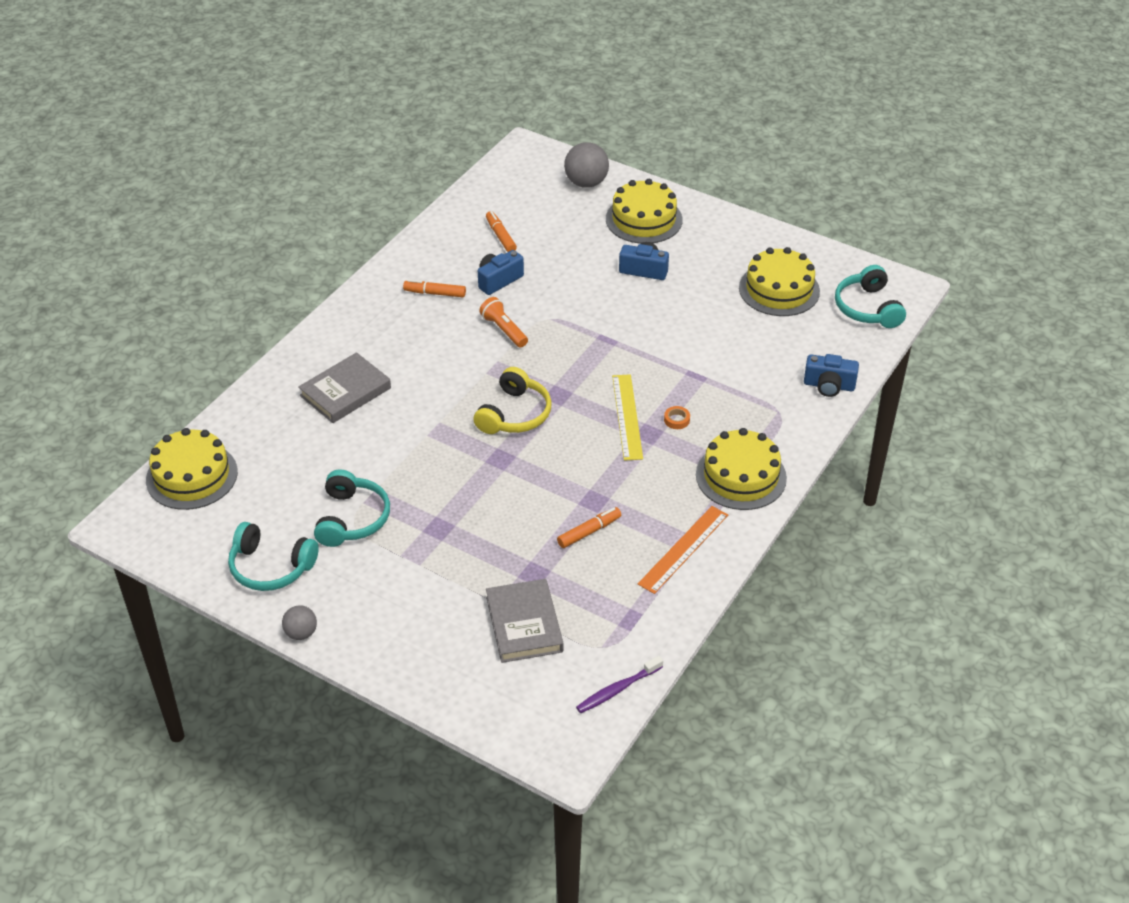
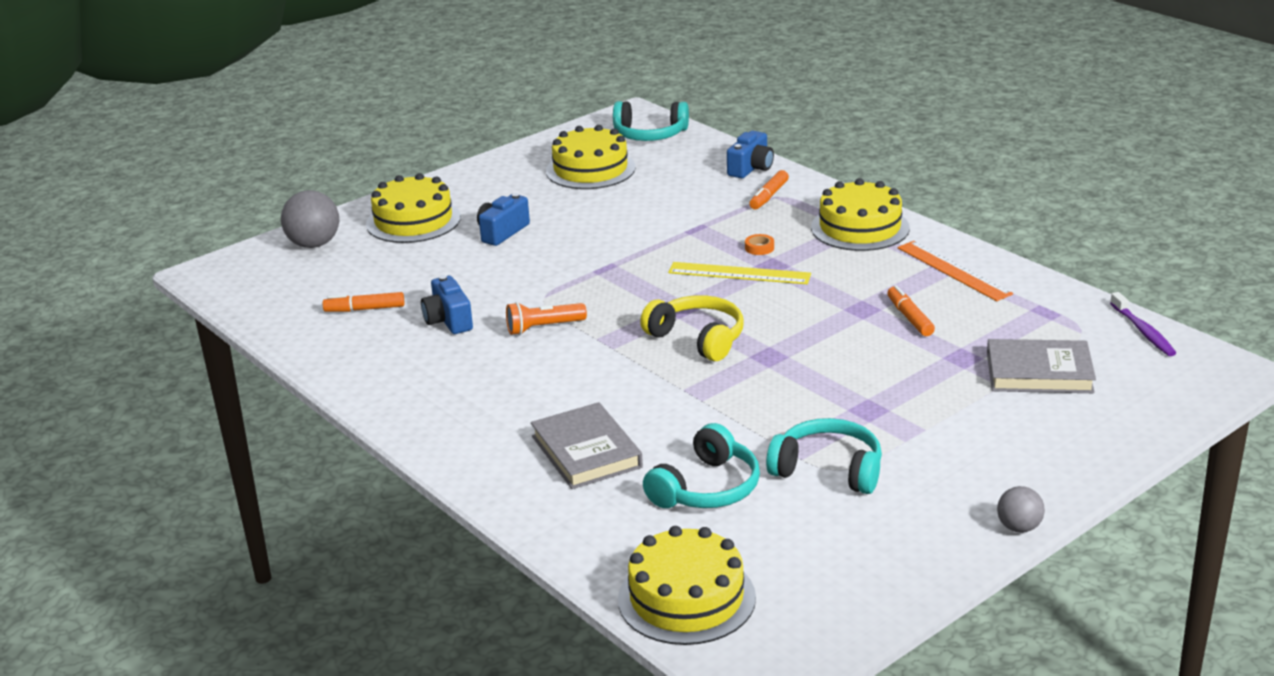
camera: 70 degrees left, 15 degrees down
(270, 567) = (894, 542): turquoise headphones -> turquoise headphones (707, 488)
(435, 293) = (438, 366): orange marker -> orange marker (768, 196)

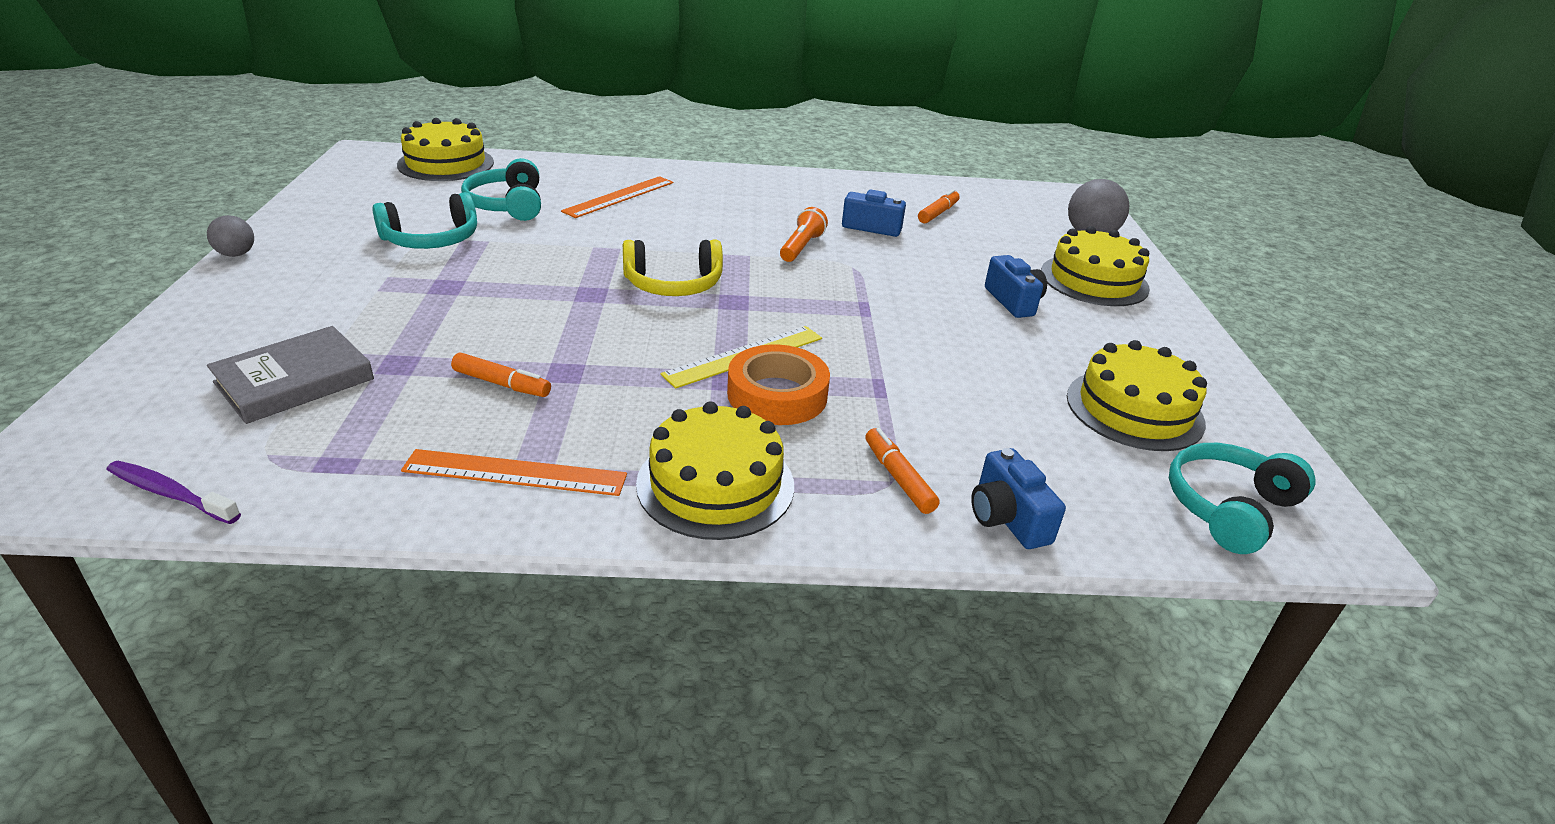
camera: 125 degrees right, 5 degrees up
(586, 452) = (619, 196): grey book -> orange ruler
(759, 248) = (777, 395): orange tape -> orange tape, size x2.49

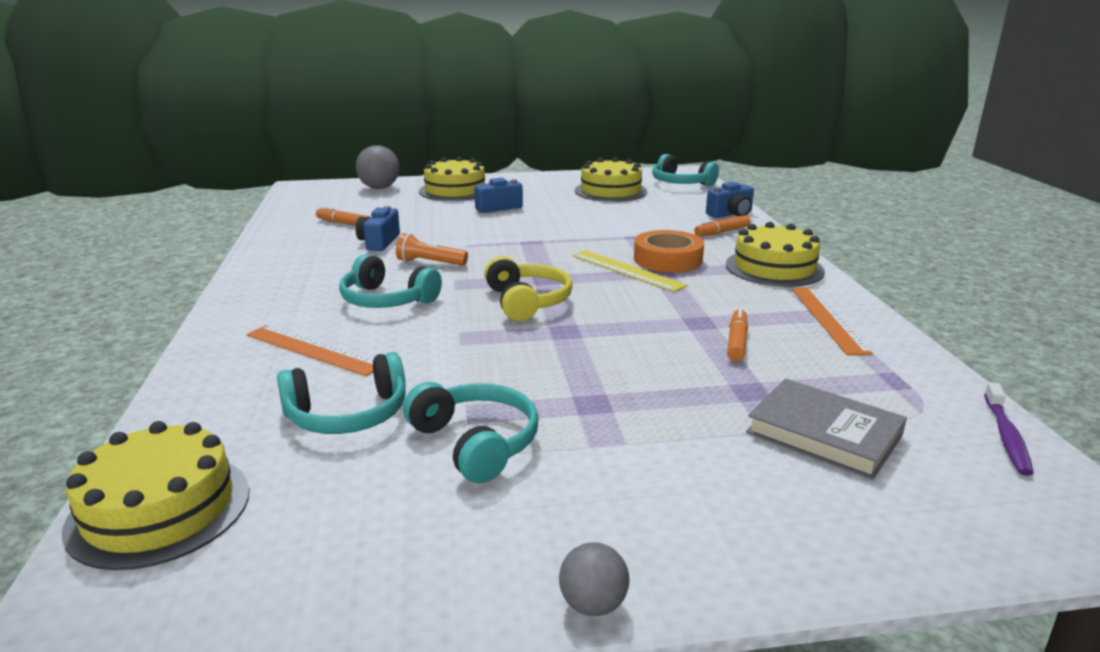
camera: 95 degrees left, 10 degrees down
(707, 224) = (386, 300): none -> turquoise headphones

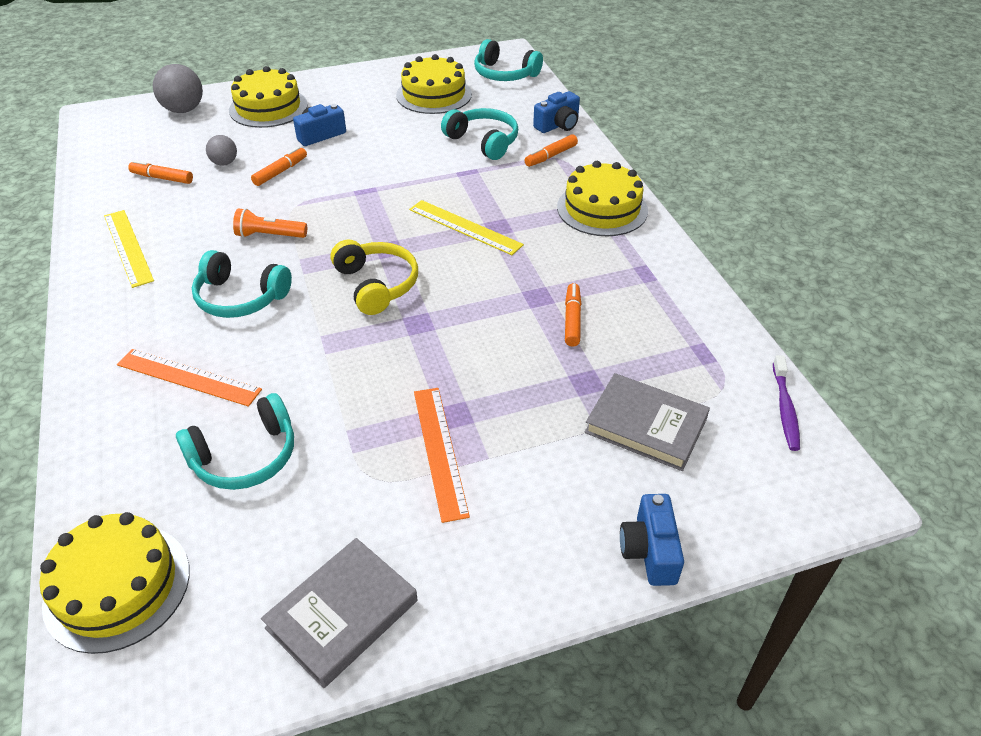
camera: 10 degrees left, 20 degrees up
(294, 261) = (128, 247): none -> yellow ruler
(379, 242) = (209, 206): blue camera -> blue camera (649, 551)
(412, 569) = (342, 614): none -> grey book
(454, 226) = (281, 172): none -> orange marker
(476, 443) = (364, 474): turquoise headphones -> turquoise headphones (483, 141)
(593, 604) = (482, 625): grey ball -> grey ball (224, 163)
(667, 259) = (502, 206): orange tape -> none
(828, 319) = (650, 279): orange ruler -> orange ruler (440, 451)

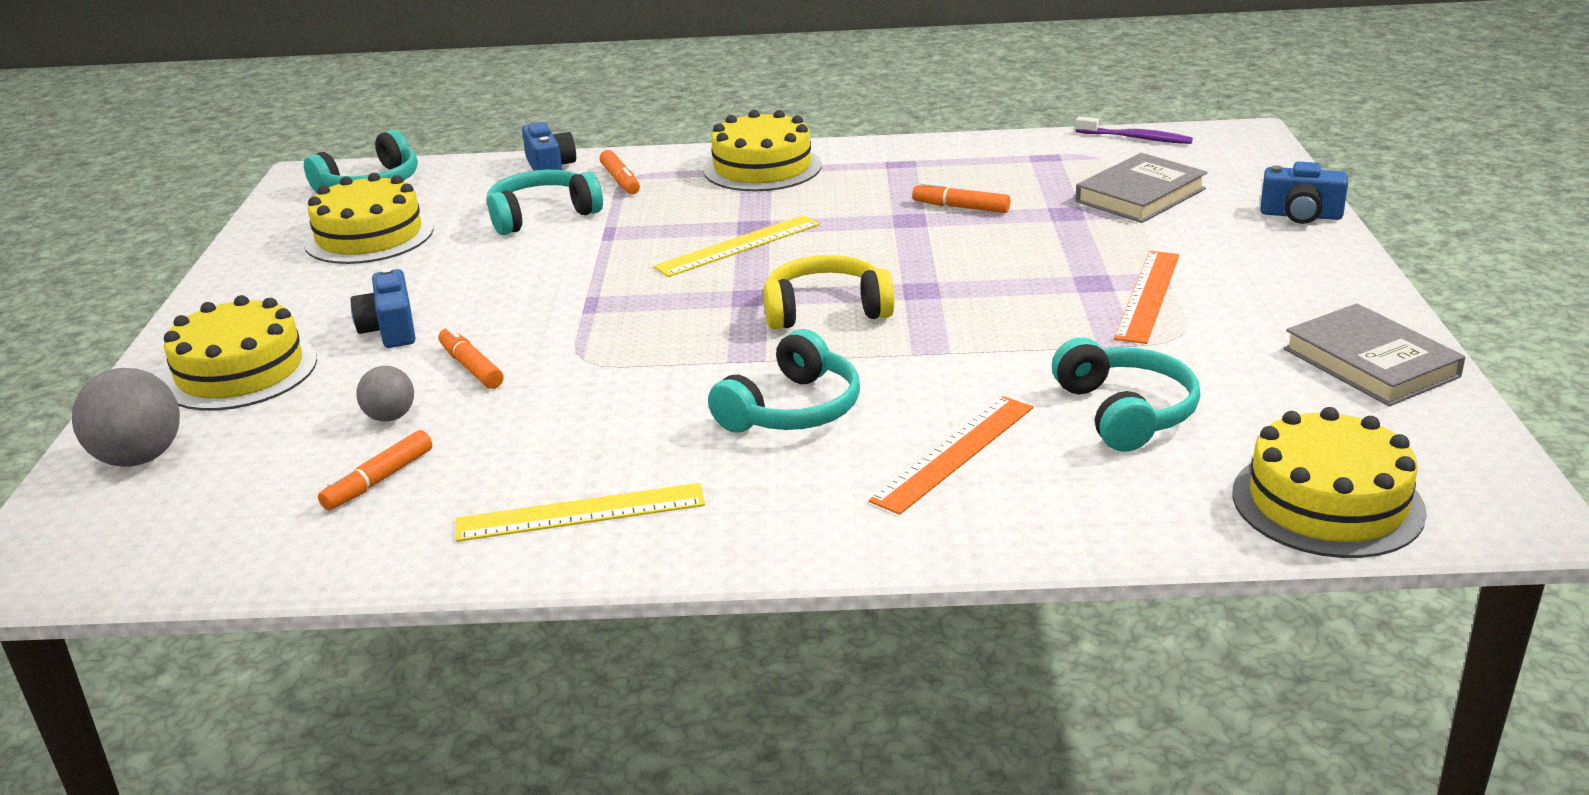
camera: 70 degrees left, 15 degrees down
(269, 235) = (648, 382): orange flashlight -> none
(440, 451) = (1148, 295): orange ruler -> orange ruler turned 75 degrees counterclockwise

